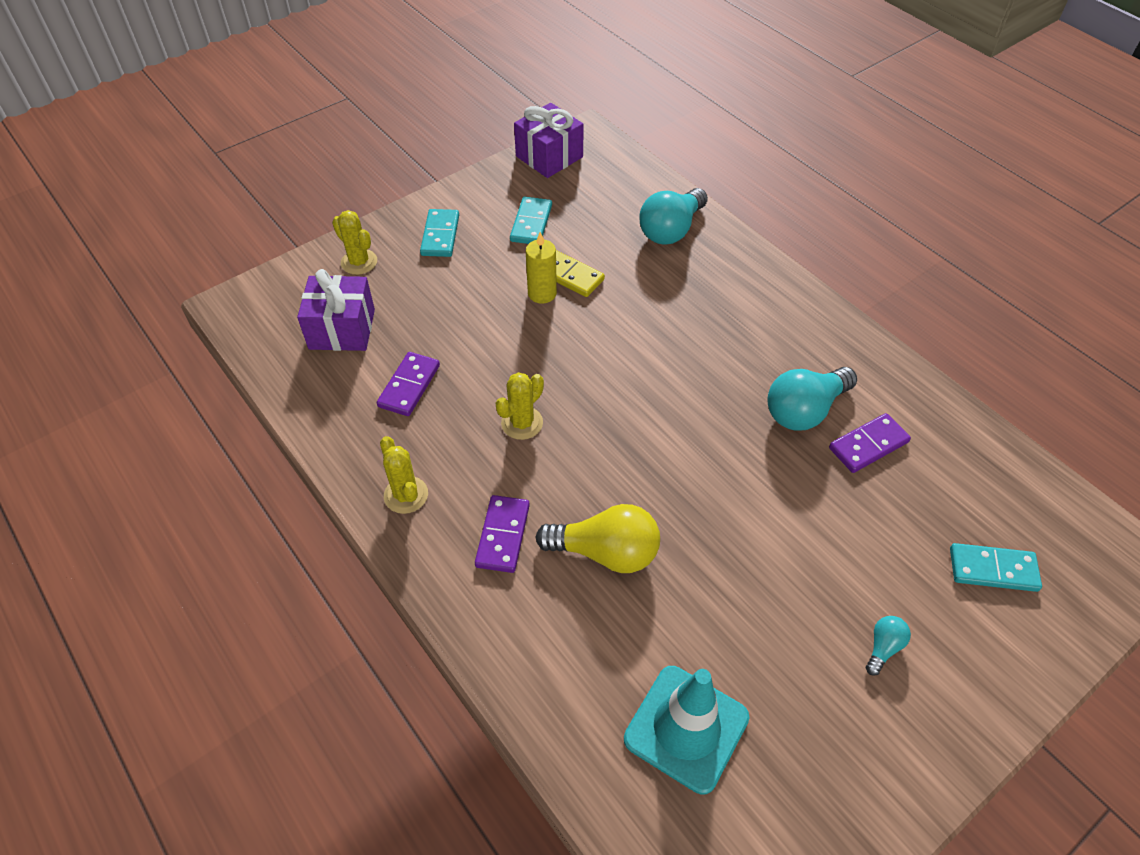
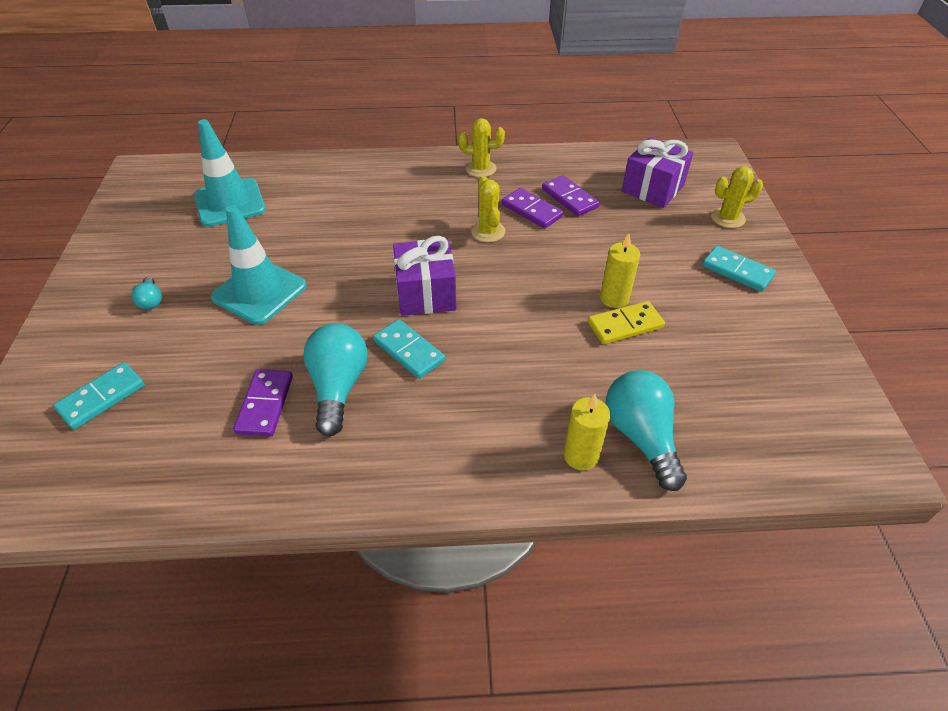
camera: 125 degrees right, 5 degrees down
(502, 535) = (413, 191): purple domino -> purple domino (532, 210)
(531, 223) = (720, 334): turquoise domino -> turquoise domino (409, 351)
(549, 156) = (838, 401): purple gift -> purple gift (426, 294)
(605, 552) = (355, 223): yellow light bulb -> none
(716, 251) = (581, 455): none -> yellow candle
(777, 556) = (259, 292): none -> turquoise traffic cone

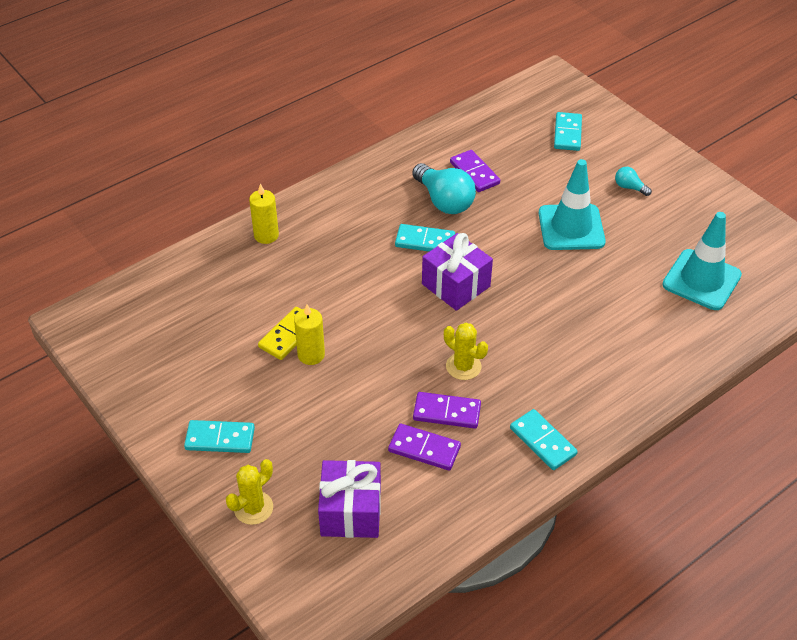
camera: 145 degrees right, 0 degrees up
(481, 169) = (542, 441): yellow cactus -> turquoise domino
(641, 437) = (235, 263): turquoise light bulb -> none

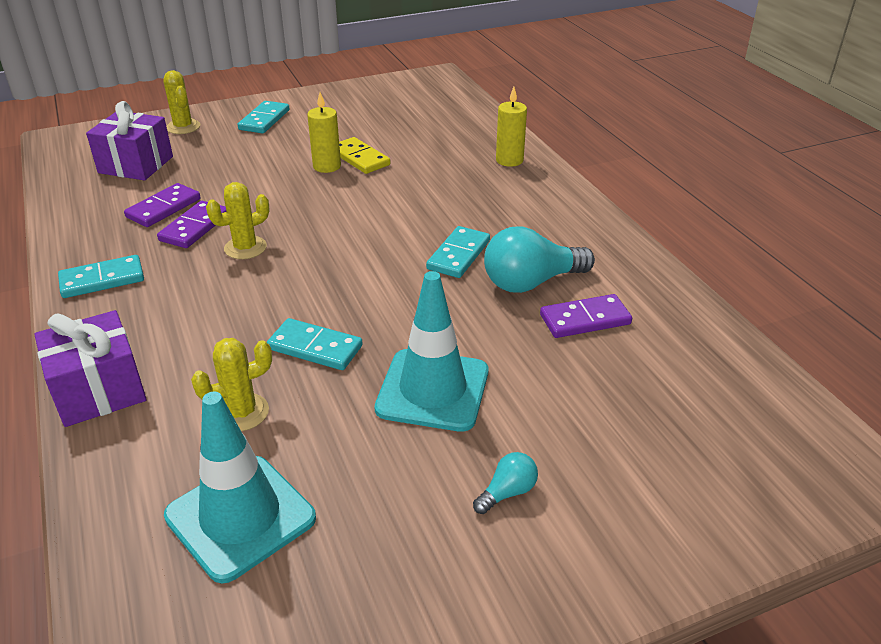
camera: 105 degrees right, 10 degrees down
(456, 285) = (371, 264): purple gift -> purple gift (99, 390)
(567, 133) = (676, 448): turquoise domino -> turquoise domino (315, 348)
(633, 305) = (241, 412): none -> yellow cactus

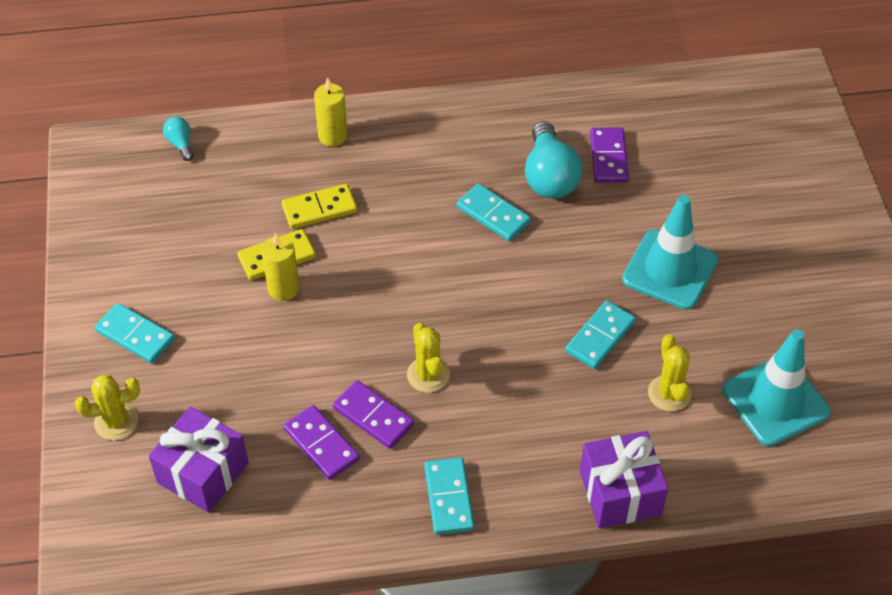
camera: 75 degrees left, 15 degrees up
(421, 167) = (319, 209): none -> yellow domino
(507, 492) = (778, 251): turquoise light bulb -> turquoise light bulb (180, 144)

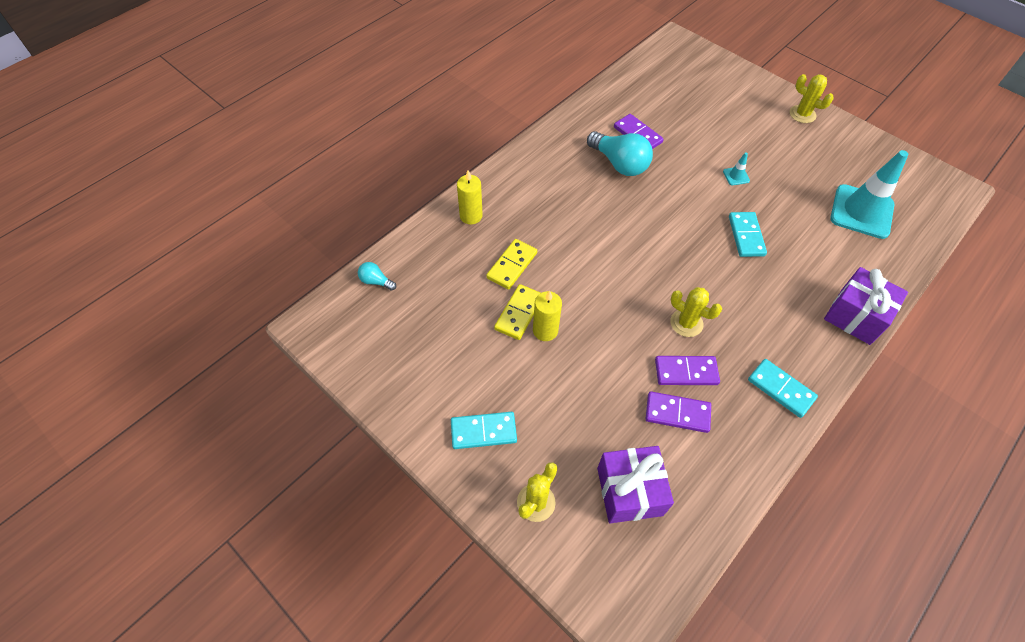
camera: 40 degrees left, 5 degrees up
(493, 215) = (614, 204): turquoise domino -> none
(669, 393) = (813, 243): yellow cactus -> yellow cactus (802, 114)
(670, 270) = (736, 176): turquoise traffic cone -> turquoise traffic cone, size x0.40

